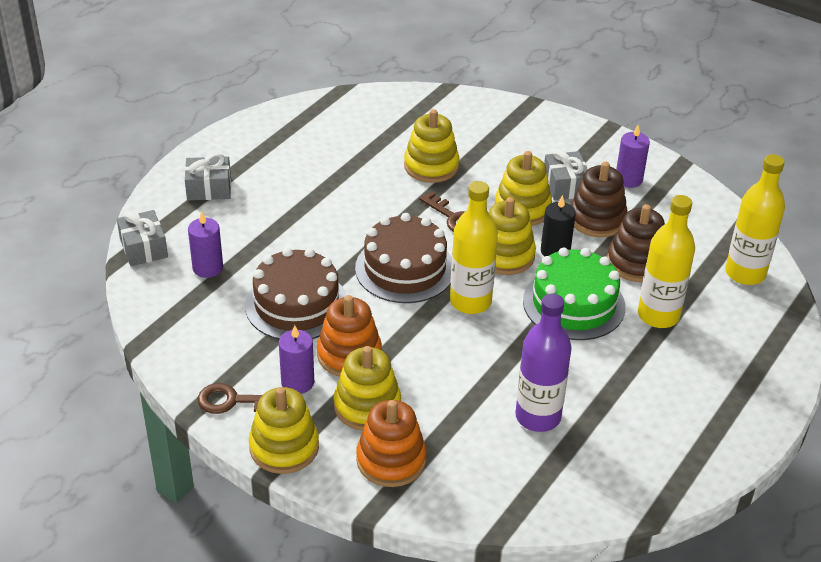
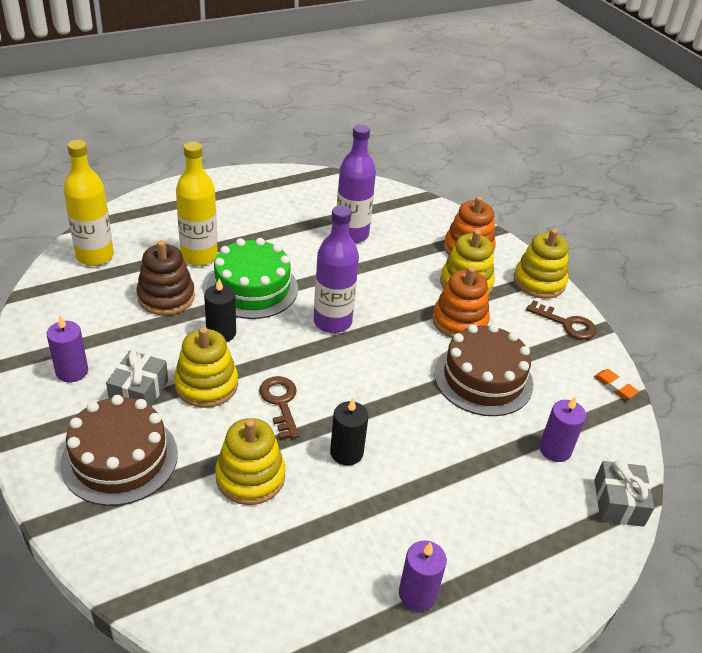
camera: 155 degrees left, 0 degrees up
(164, 348) = (614, 386): none -> orange eraser
(209, 188) = (524, 559): grey gift -> none
(297, 382) = (511, 318): purple candle -> purple candle (417, 594)
(375, 204) = (346, 452): none -> black candle
(405, 269) = (366, 372): brown cake -> brown cake (120, 458)
(470, 302) = (332, 322): yellow bottle -> purple bottle
(505, 255) = (268, 347): yellow stacking toy -> none
(597, 219) = (151, 345): brown stacking toy -> none

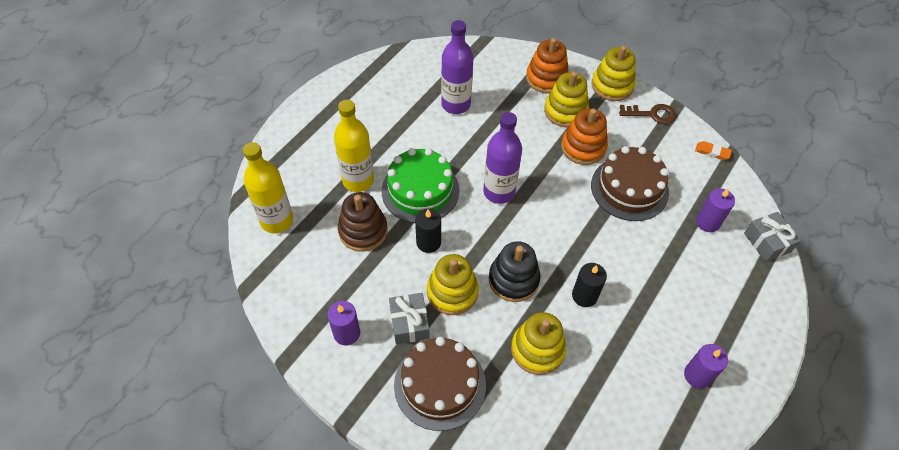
camera: 25 degrees left, 15 degrees up
(280, 403) = (513, 279): brown key -> black stacking toy

